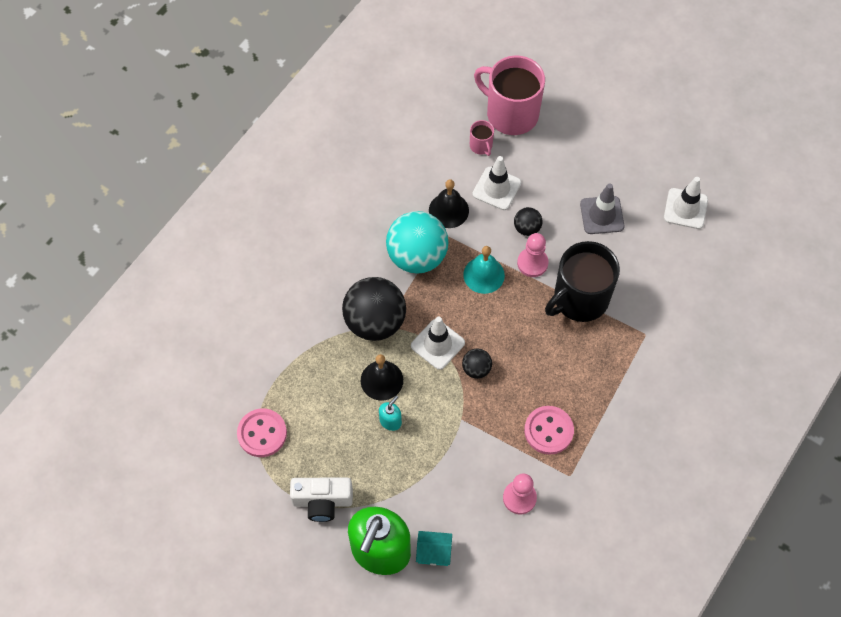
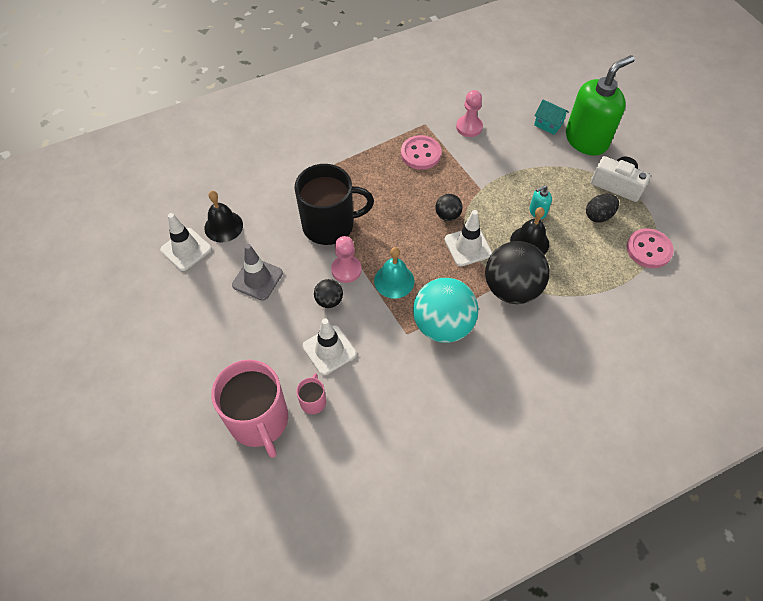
camera: 150 degrees left, 5 degrees down
(327, 449) = (598, 215): none -> black egg
(448, 210) = (387, 353): black bell -> black bell (223, 226)

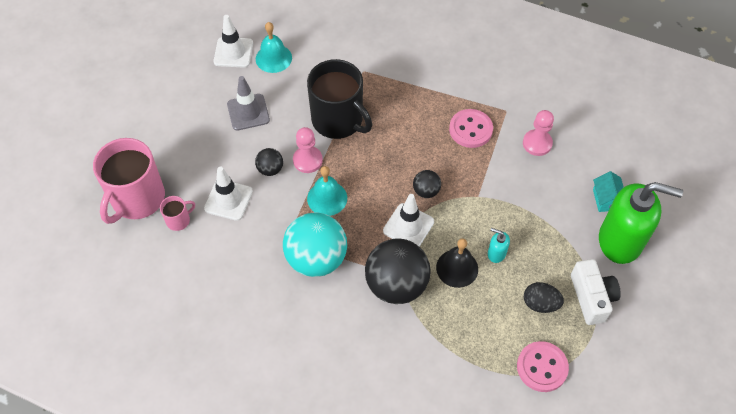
camera: 50 degrees right, 0 degrees up
(223, 226) = (273, 58): black bell -> turquoise bell

